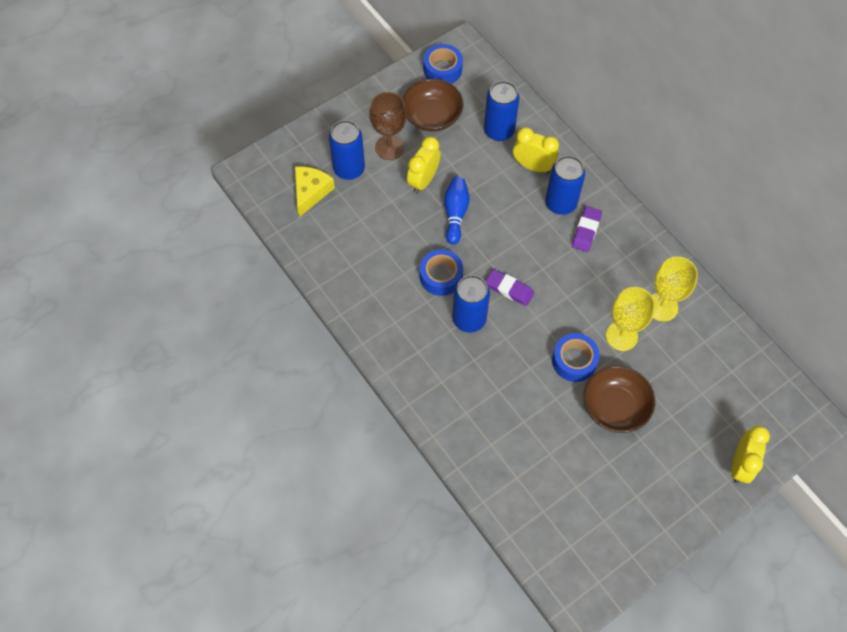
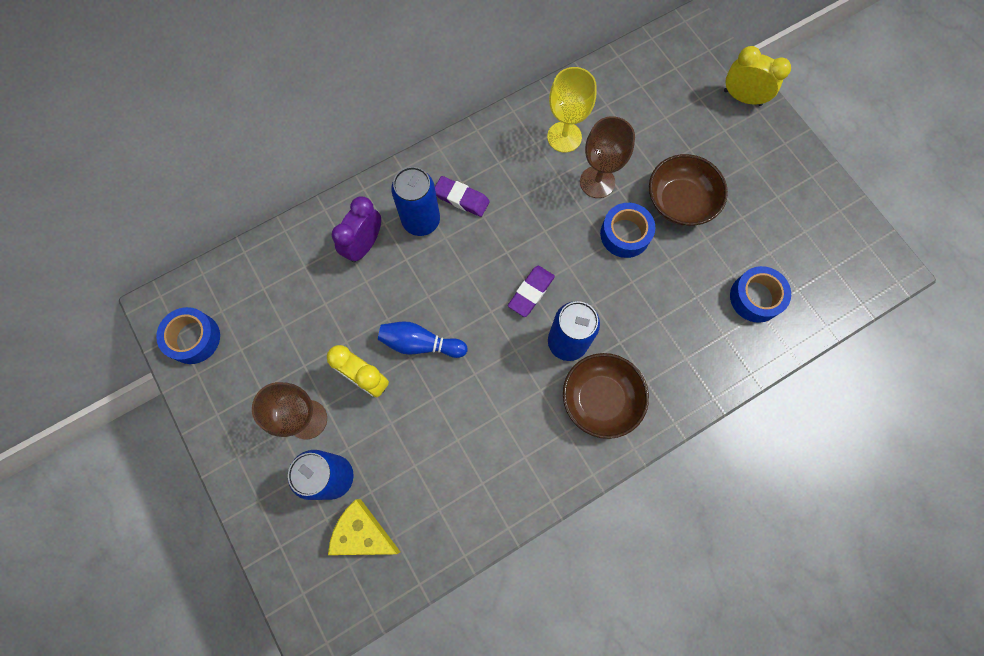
camera: 85 degrees left, 10 degrees up
(432, 116) = (267, 359): brown bowl -> brown bowl (600, 399)
(441, 276) = (507, 370): blue tape -> blue tape (755, 297)
(499, 130) = (305, 278): blue can -> none
(533, 166) = (364, 245): yellow clock -> purple clock
(621, 336) = (597, 182): yellow goblet -> brown goblet

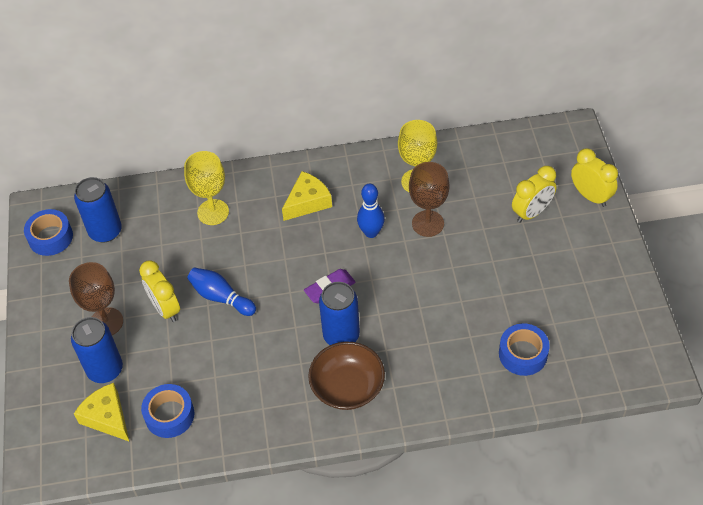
camera: 25 degrees right, 20 degrees down
(364, 245) = (213, 212): purple clock -> yellow goblet
(421, 220) = (267, 208): blue can -> blue can (105, 231)
(461, 198) = (307, 202): purple eraser -> yellow cheese
(544, 212) = (371, 232): none -> blue bowling pin
(625, 234) = (432, 270): blue tape -> blue tape (169, 415)
(680, 201) = (493, 259): brown bowl -> none
(694, 135) = (531, 212): none -> yellow clock

